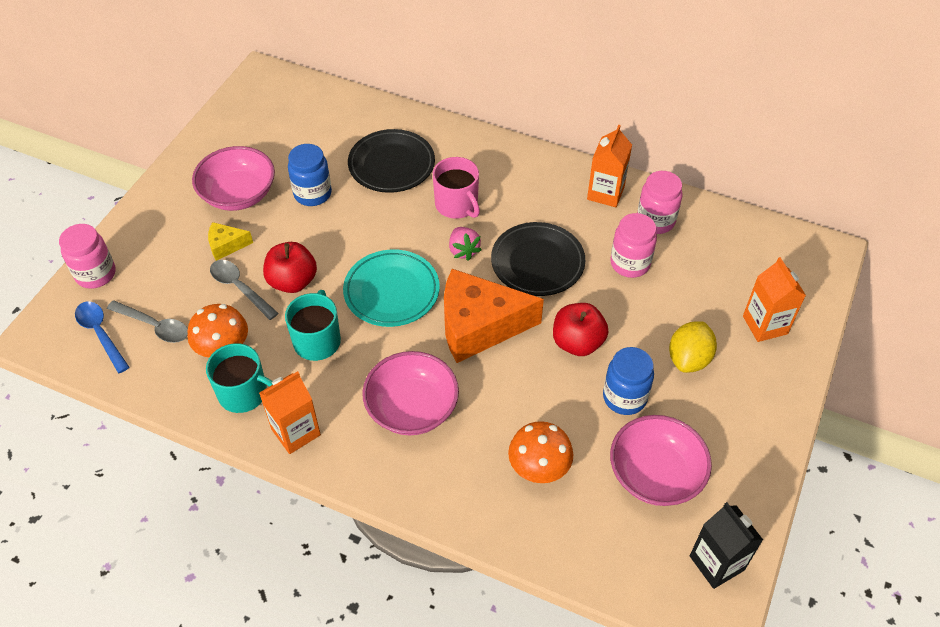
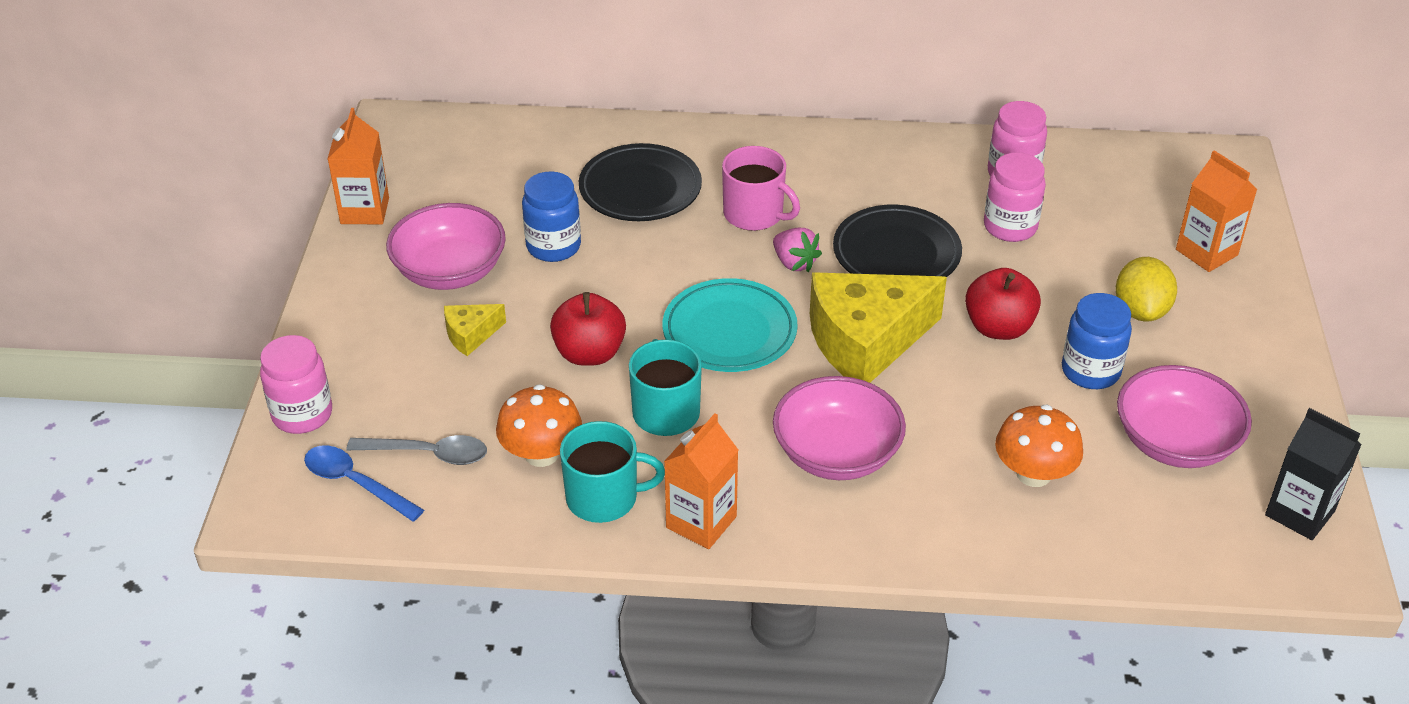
camera: 20 degrees left, 10 degrees down
(239, 288) = (521, 379): grey spoon -> none
(479, 326) = (865, 341): orange cheese -> yellow cheese
(605, 193) = (934, 158): orange carton -> orange carton (364, 211)

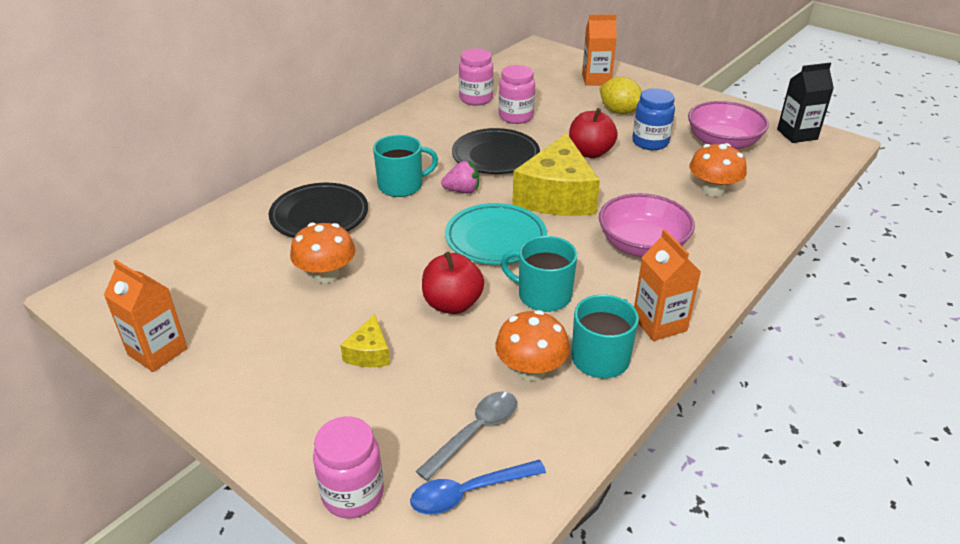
camera: 55 degrees left, 5 degrees down
(450, 271) = (287, 334): pink bowl -> none
(553, 246) = (326, 275): blue jar -> orange mushroom
(754, 214) = (401, 185): pink mug -> turquoise mug

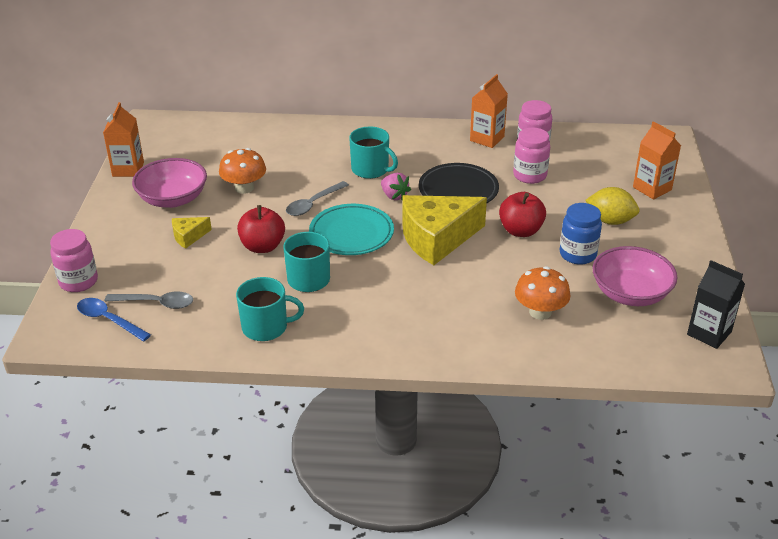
camera: 55 degrees right, 0 degrees up
(319, 216) = (300, 156): black plate -> none
(416, 241) = (313, 204): none -> grey spoon
(531, 369) = (228, 302): orange mushroom -> none
(619, 111) = (610, 221): yellow lemon -> yellow lemon turned 75 degrees counterclockwise
(642, 245) = (415, 301): pink bowl -> pink bowl (173, 199)
(659, 323) = (327, 341): orange carton -> orange carton (487, 139)

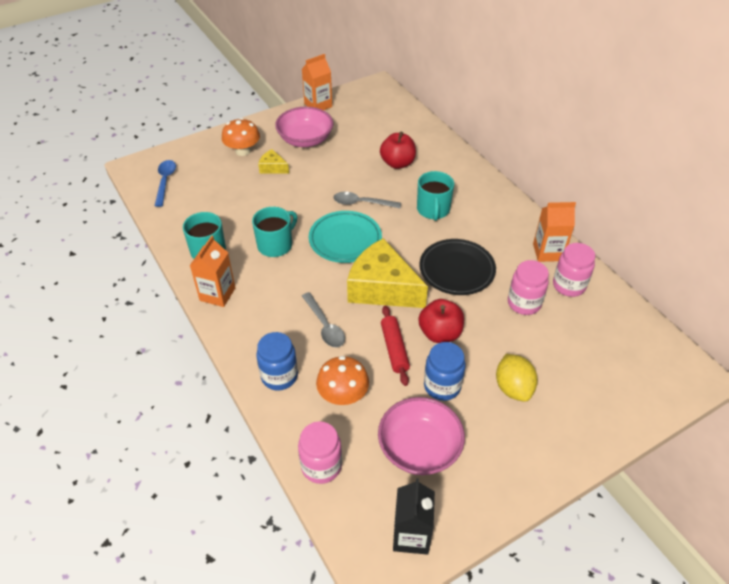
camera: 55 degrees right, 10 degrees up
(78, 281) = (191, 150): pink jar -> pink jar (321, 466)
(156, 303) = (195, 191): grey spoon -> grey spoon (325, 326)
(244, 188) = (348, 162): orange mushroom -> orange mushroom (243, 151)
(262, 246) = (291, 205): red apple -> red apple (397, 163)
(394, 196) = (413, 238): pink strawberry -> none
(484, 341) = (279, 376): none -> blue jar
(514, 262) = (394, 349): none -> red rolling pin
(652, 188) = (596, 398): orange carton -> orange carton (217, 294)

